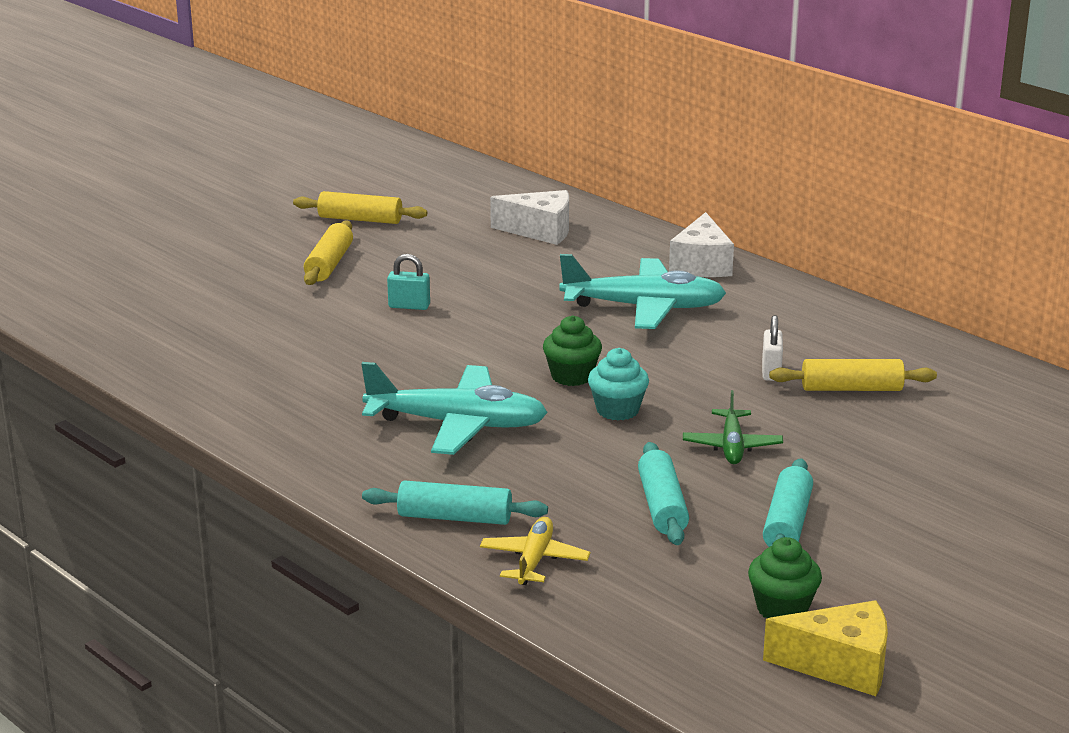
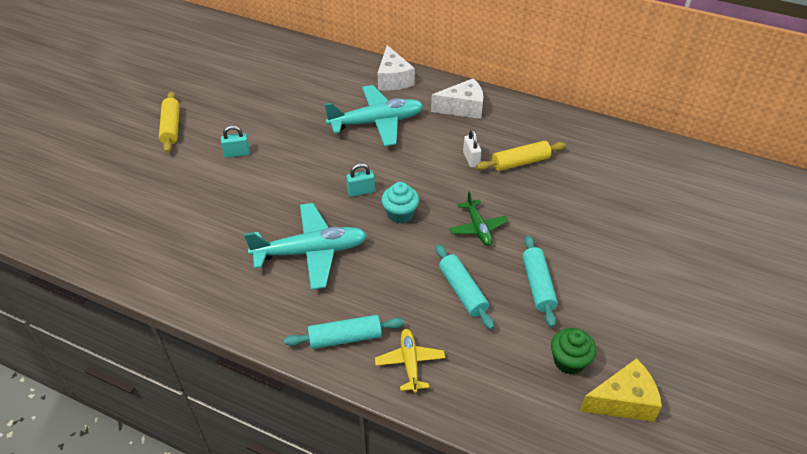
camera: 20 degrees left, 20 degrees up
(360, 219) = (175, 84): yellow rolling pin -> none
(540, 231) = (289, 71): white cheese -> white cheese (463, 108)
(572, 376) = (361, 191): green cupcake -> turquoise padlock

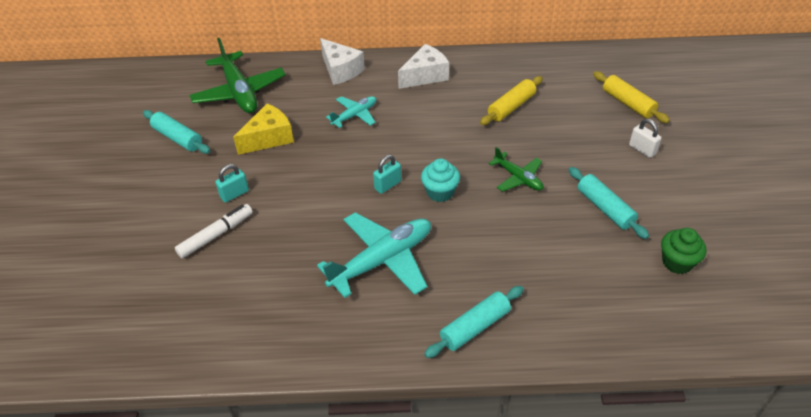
camera: 25 degrees left, 0 degrees up
(171, 127) = (141, 193): yellow rolling pin -> yellow rolling pin (628, 103)
(201, 180) = (216, 235): none -> white marker
(298, 71) = (239, 92): none -> green plane
(377, 122) = (355, 115): turquoise plane -> turquoise plane, size x0.55
(410, 363) = (549, 323): yellow plane -> none
(462, 291) = (546, 239): turquoise rolling pin -> turquoise rolling pin (178, 138)
(471, 159) = (466, 119): white padlock -> white padlock (642, 149)
(623, 401) = (741, 276): yellow cheese -> yellow cheese (269, 138)

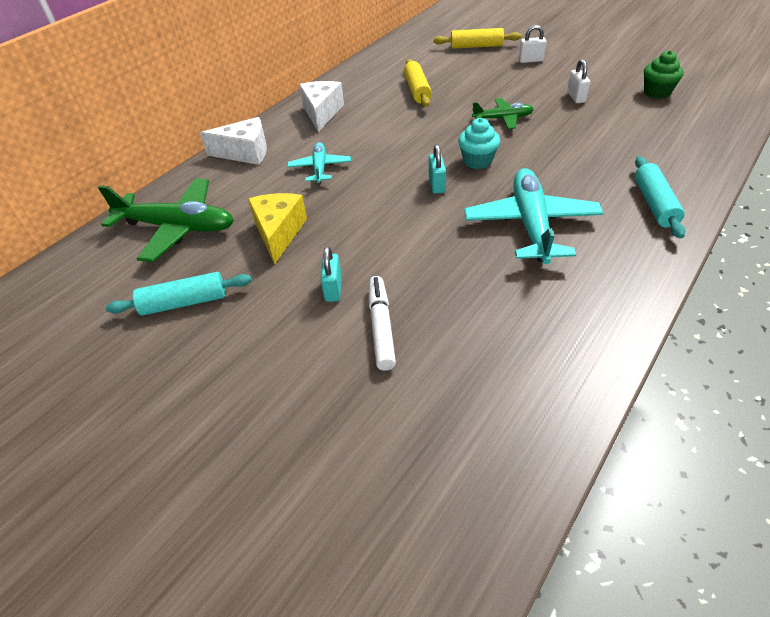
camera: 50 degrees left, 0 degrees up
(605, 208) = (576, 97): turquoise rolling pin -> white padlock

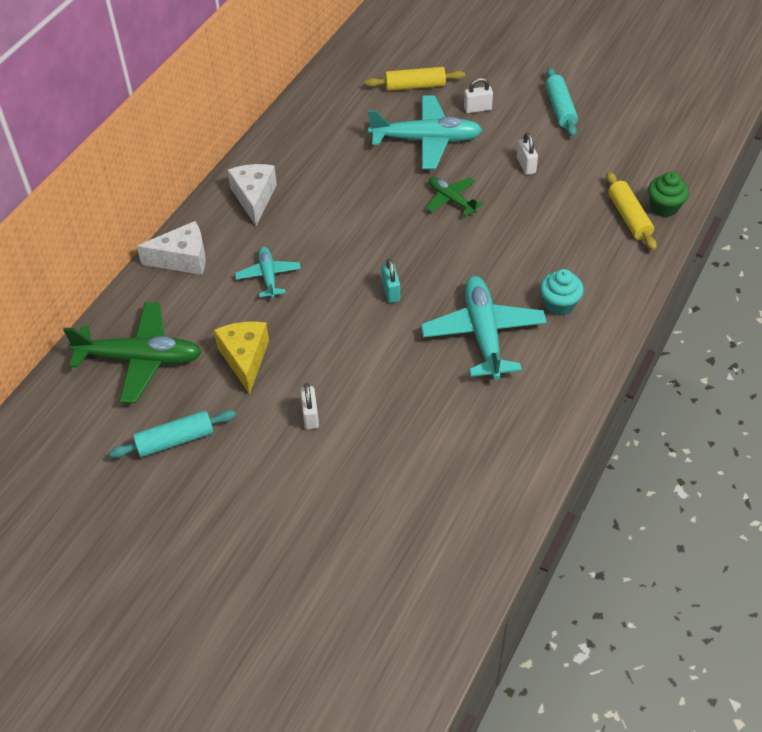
camera: 10 degrees left, 5 degrees up
(333, 289) = (310, 416): turquoise padlock -> white padlock
(381, 327) = (359, 450): white marker -> none
(417, 90) = (355, 160): yellow rolling pin -> yellow rolling pin (629, 217)
(477, 161) = (428, 259): turquoise cupcake -> turquoise cupcake (559, 304)
(483, 79) = (426, 140): none -> turquoise plane
(503, 119) = (451, 200): green plane -> green plane turned 120 degrees counterclockwise
(654, 204) = (595, 304): turquoise rolling pin -> turquoise rolling pin (560, 108)
(657, 92) = (609, 156): green cupcake -> green cupcake (664, 207)

